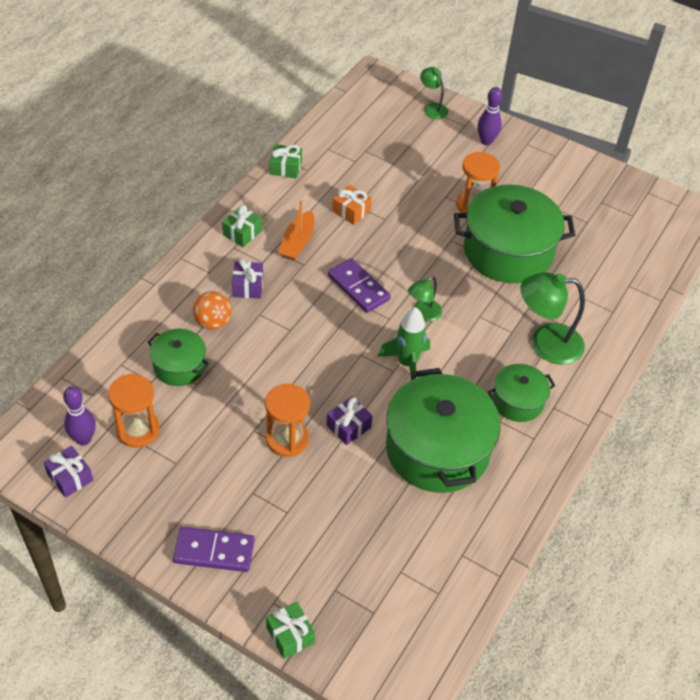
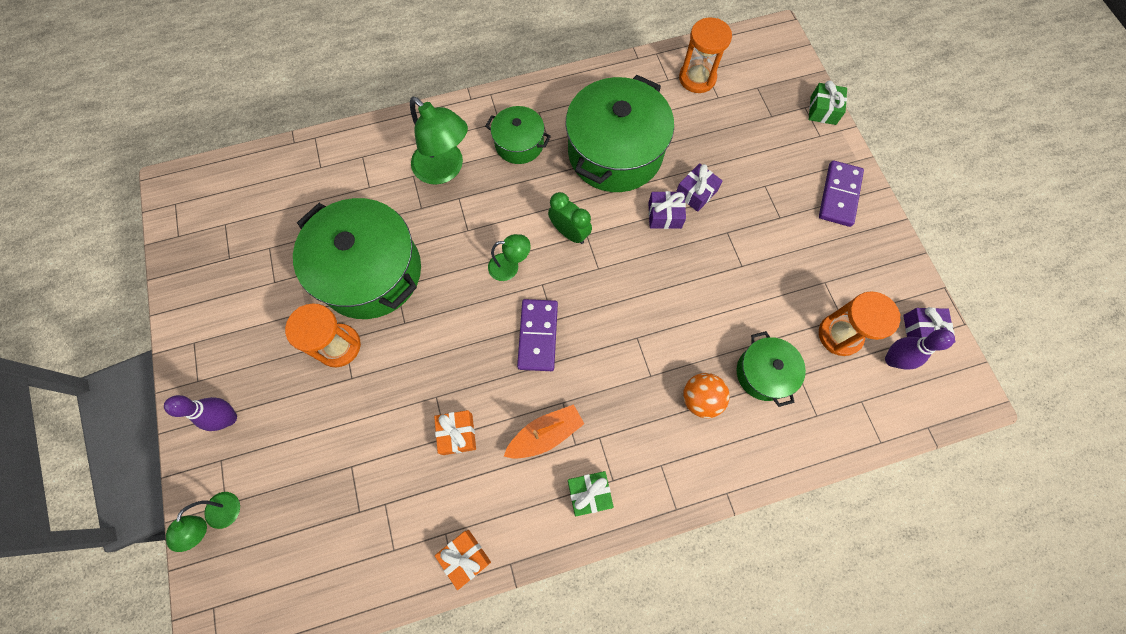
camera: 135 degrees left, 20 degrees up
(214, 551) = (839, 195): purple domino -> purple domino turned 60 degrees clockwise
(248, 286) = (637, 417): purple gift -> purple gift (696, 193)
(285, 168) = (465, 557): green gift -> orange gift
(287, 439) = (721, 239): orange hourglass -> orange hourglass (697, 78)
(407, 363) = (569, 233): green rocket -> green clock

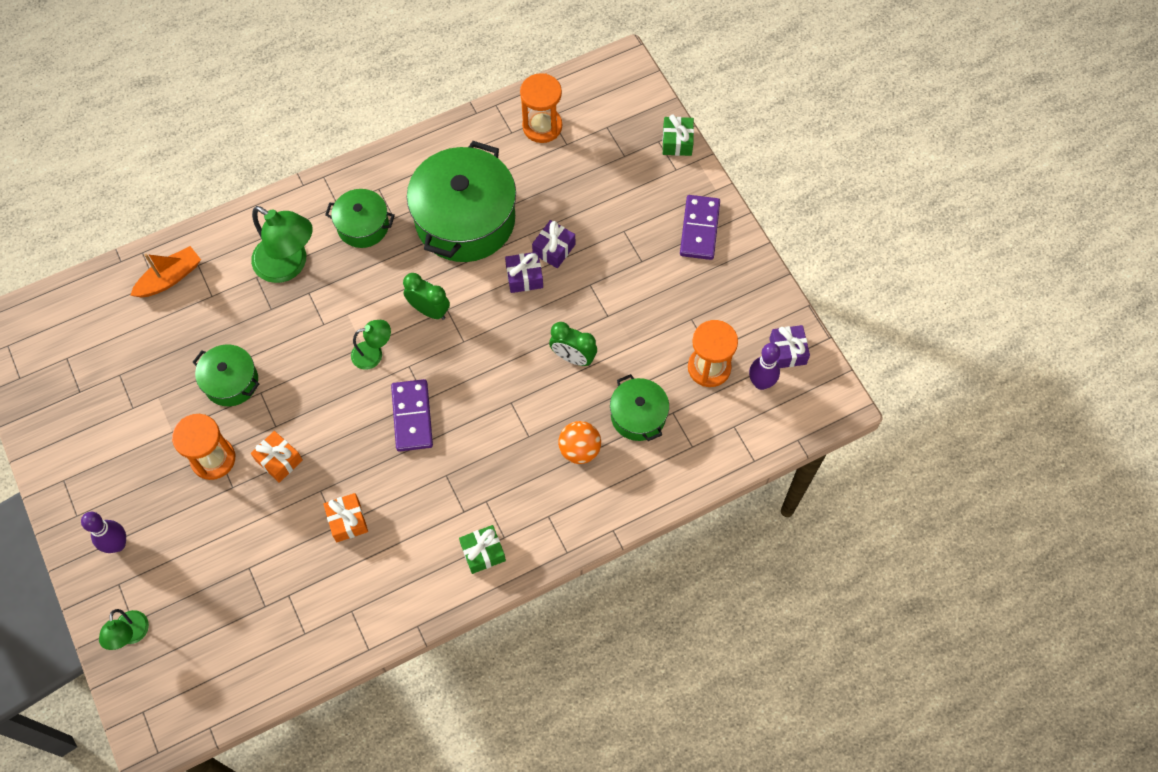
camera: 10 degrees left, 5 degrees down
(371, 272) = (231, 382): green pot -> green pot, size x0.52
(465, 557) = (374, 627): orange gift -> orange gift (279, 460)
(545, 434) = (433, 507): orange boat -> orange boat (170, 278)
(703, 302) = (573, 357): none -> green clock

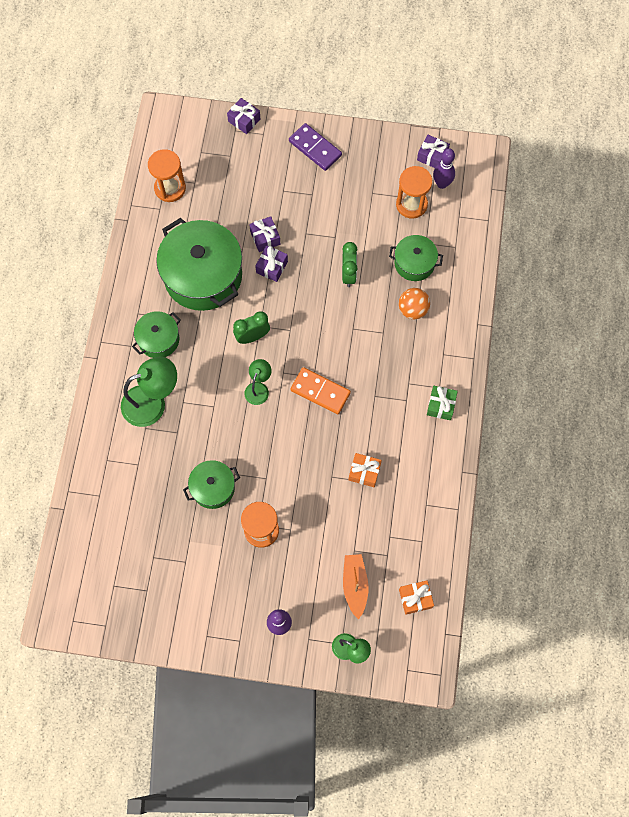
camera: 55 degrees left, 5 degrees up
(170, 278) = (103, 484): orange boat -> orange boat (355, 585)
(279, 460) = (292, 490): orange gift -> orange gift (415, 598)
(412, 416) = (320, 392): purple domino -> orange domino
(573, 357) = (348, 274): green clock -> green clock turned 60 degrees counterclockwise
(677, 142) = (244, 120): green gift -> purple gift

